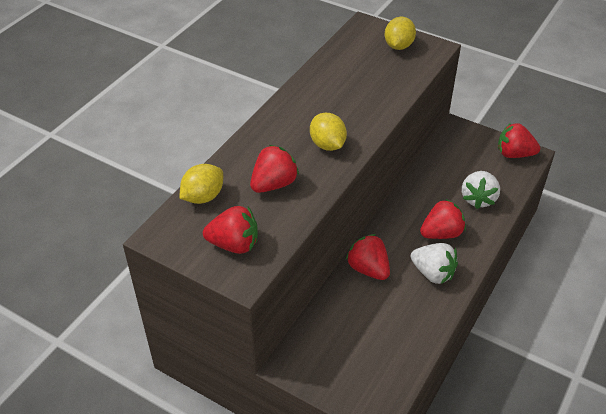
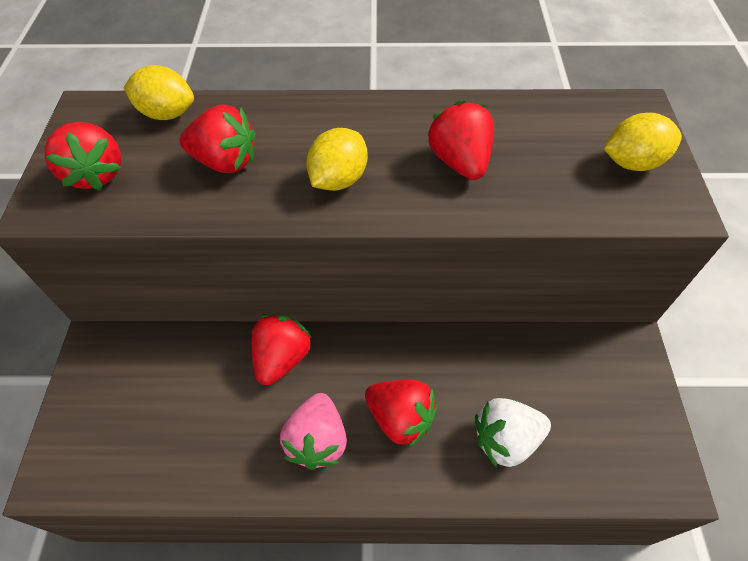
camera: 60 degrees right, 10 degrees up
(433, 273) = (317, 440): white strawberry -> pink strawberry
(514, 154) = (649, 452): red strawberry -> red strawberry (459, 162)

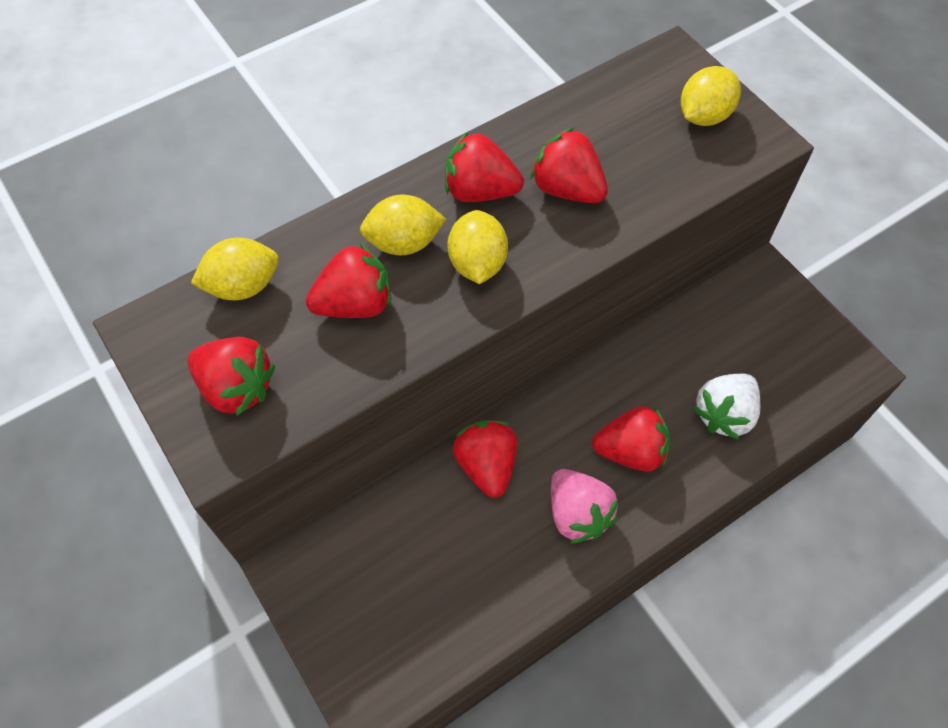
camera: 35 degrees left, 5 degrees up
(299, 139) = (404, 243): none -> yellow lemon
(388, 131) = (480, 191): none -> red strawberry

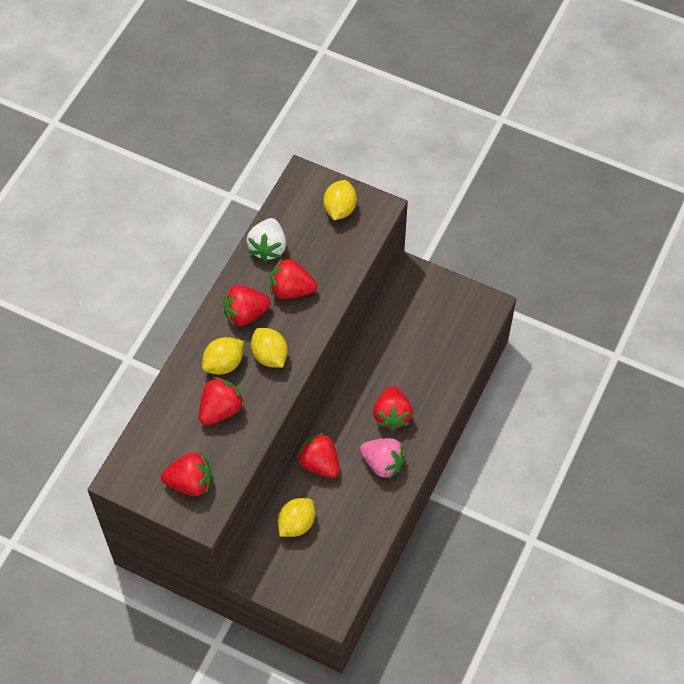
camera: 30 degrees left, 0 degrees up
(243, 286) = (154, 430): yellow lemon -> yellow lemon (296, 524)
(630, 451) = (392, 415): red strawberry -> red strawberry turned 120 degrees clockwise
(724, 414) = (431, 369): white strawberry -> white strawberry (268, 247)

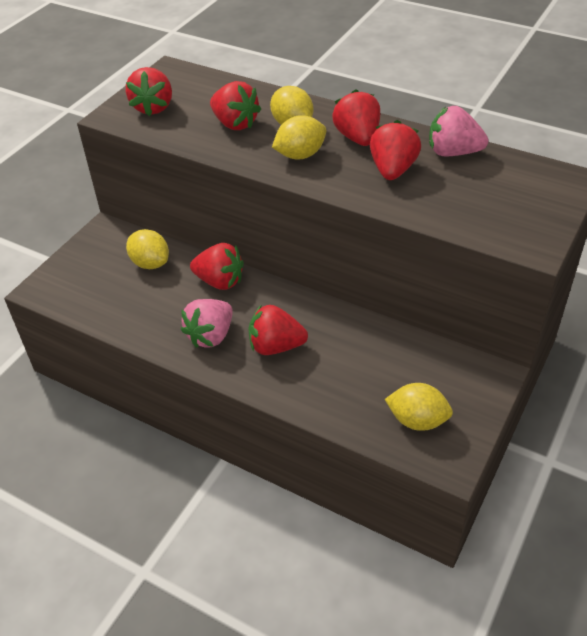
camera: 95 degrees right, 15 degrees down
(268, 247) = (453, 152): white strawberry -> pink strawberry
(319, 463) = (220, 281): red strawberry -> red strawberry turned 60 degrees clockwise
(340, 209) = (524, 209): yellow lemon -> yellow lemon (417, 420)

